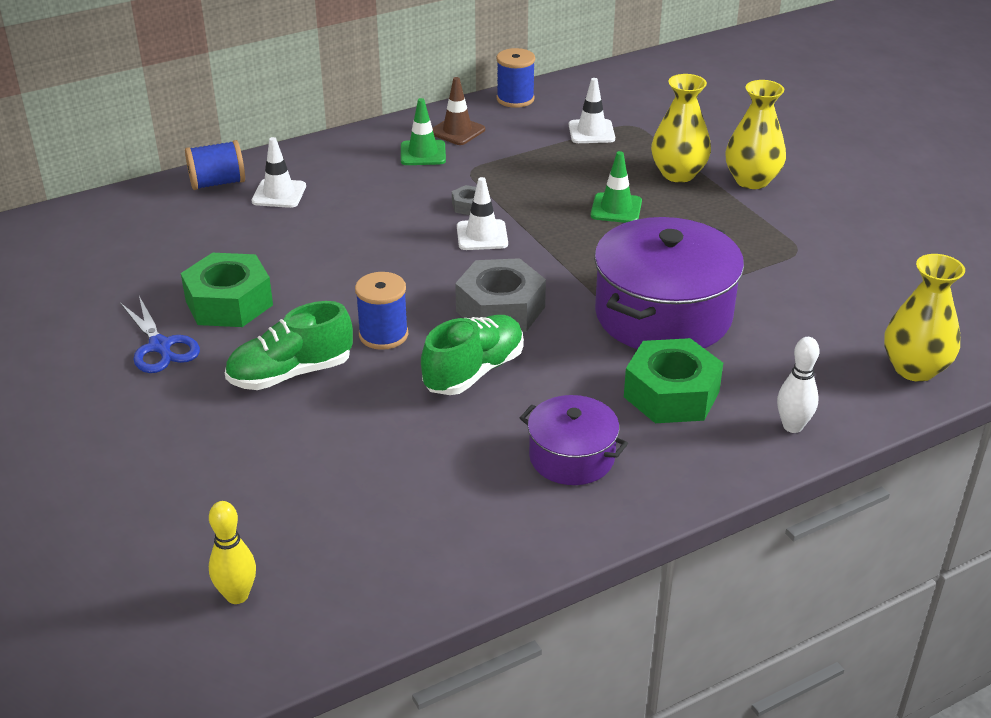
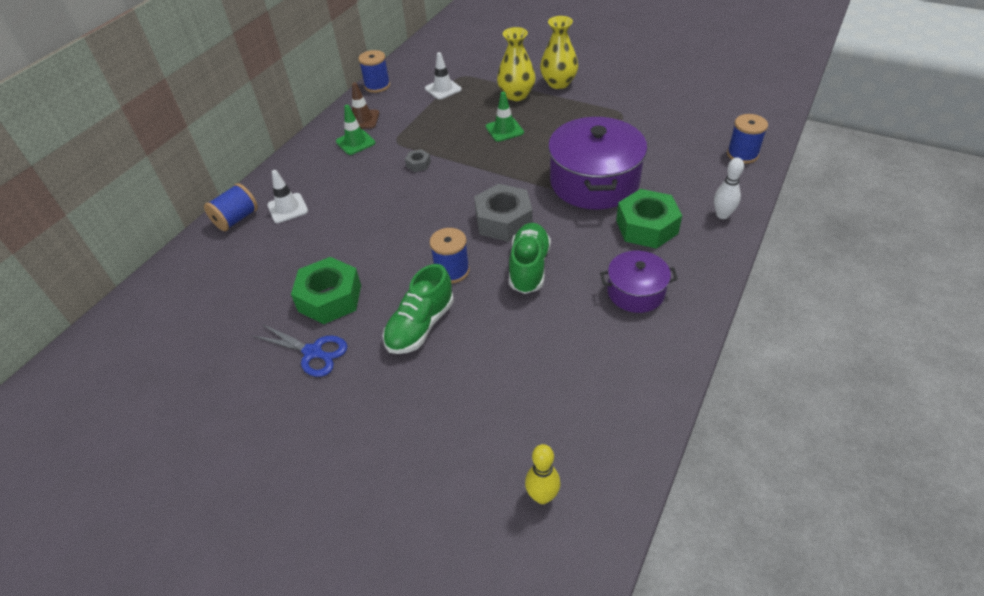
camera: 30 degrees left, 10 degrees up
(482, 235) = (445, 179): white traffic cone -> none
(914, 369) = (742, 154): yellow vase -> blue spool

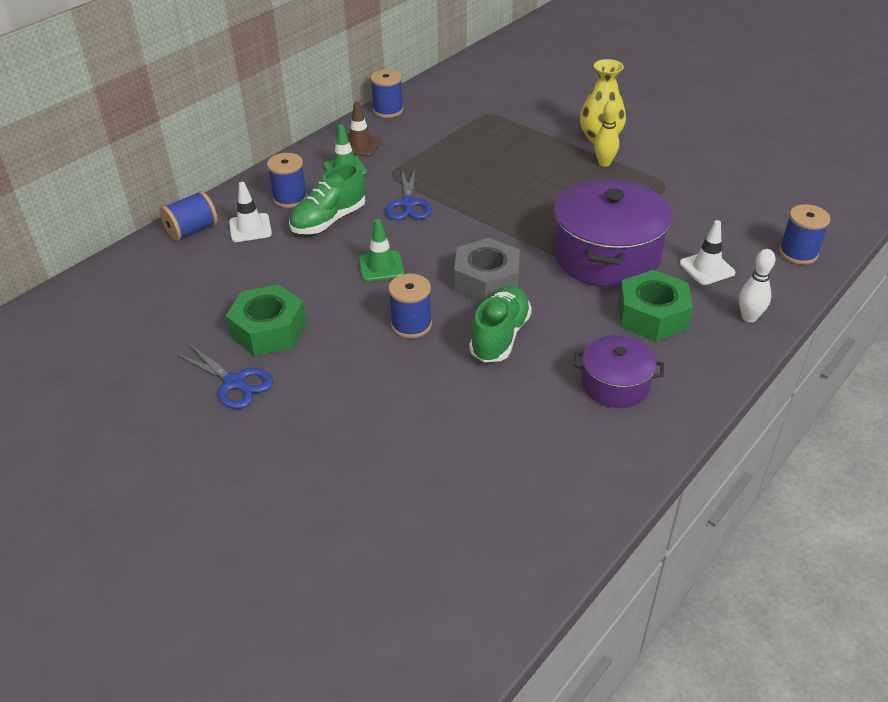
camera: 10 degrees right, 5 degrees down
(315, 176) = (290, 198): none -> blue spool
(418, 164) = (408, 204): grey nut -> blue scissors
(420, 326) = (358, 376): green shoe -> green shoe (329, 220)
(443, 89) = (462, 125): white traffic cone -> white traffic cone (707, 268)
(504, 130) = (519, 181): green traffic cone -> green traffic cone (381, 266)
(516, 95) = (546, 144): yellow vase -> none
(542, 496) = (438, 577): yellow bowling pin -> yellow bowling pin (604, 163)

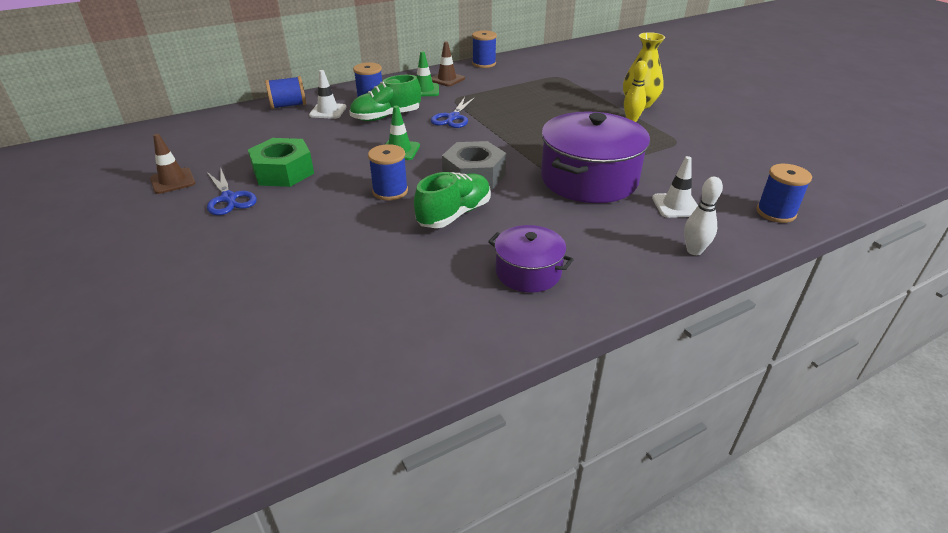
camera: 20 degrees right, 5 degrees down
(143, 377) = (173, 181): none -> brown traffic cone
(652, 315) = (600, 229): green nut -> none

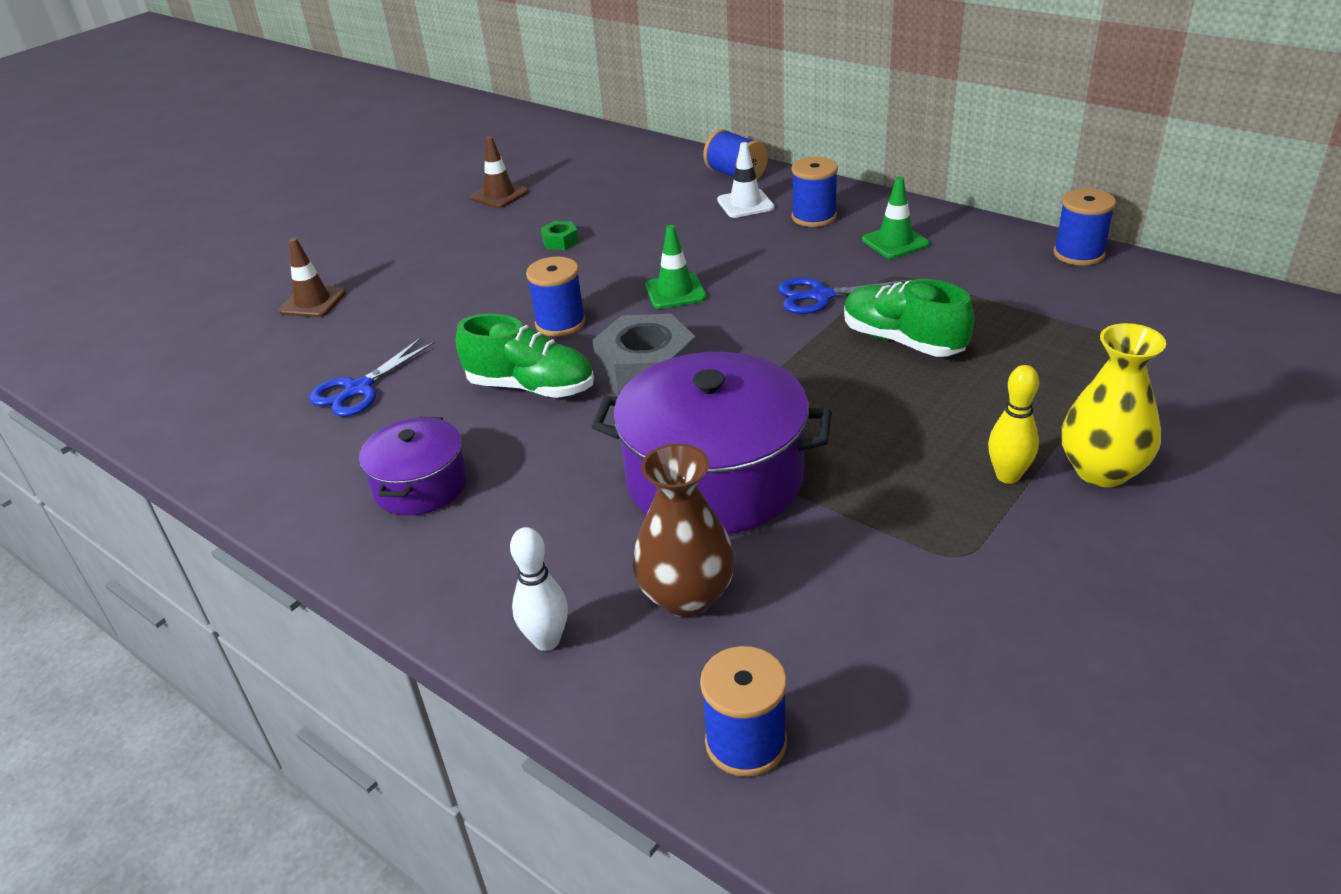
camera: 70 degrees right, 0 degrees up
(229, 198) = (483, 237): blue scissors -> blue scissors (359, 389)
(283, 172) = (560, 241): green nut -> green nut, size x0.45
(386, 117) = (770, 247): green shoe -> green shoe (903, 341)
(447, 79) = (963, 245): brown traffic cone -> brown traffic cone (313, 302)
(676, 206) = (686, 596): white traffic cone -> brown vase

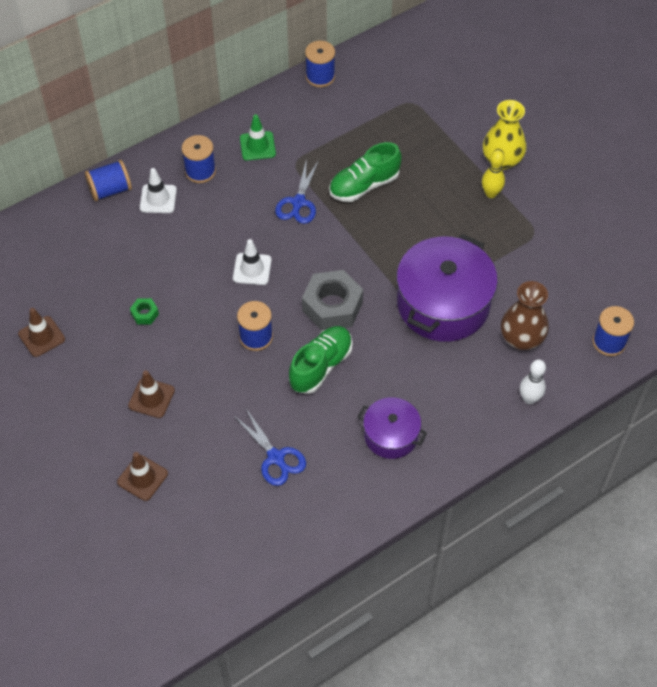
camera: 75 degrees left, 20 degrees up
(434, 278) = (151, 398): none -> brown traffic cone
(675, 292) = (252, 269): green traffic cone -> white traffic cone

